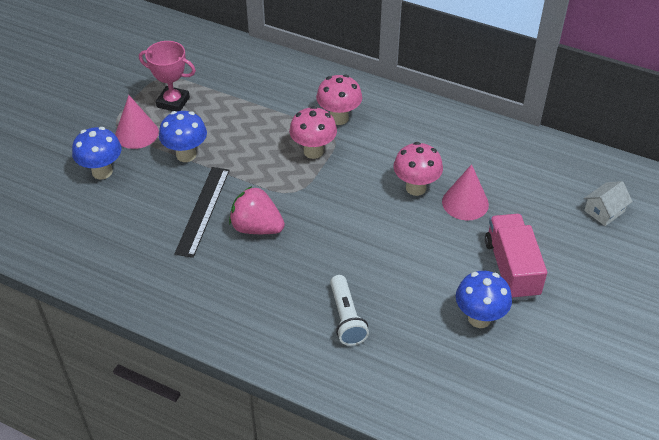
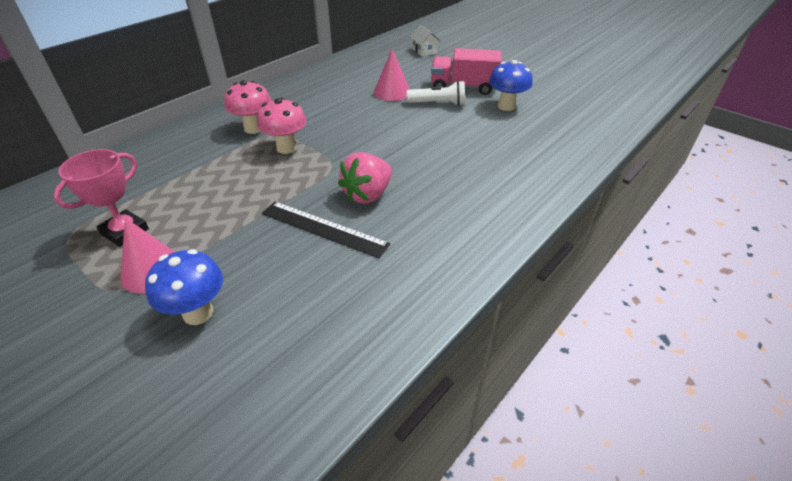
camera: 75 degrees left, 5 degrees down
(186, 155) = (226, 231): blue mushroom -> none
(346, 318) = (494, 161): white flashlight -> white flashlight (438, 103)
(416, 188) = (364, 108): pink mushroom -> none

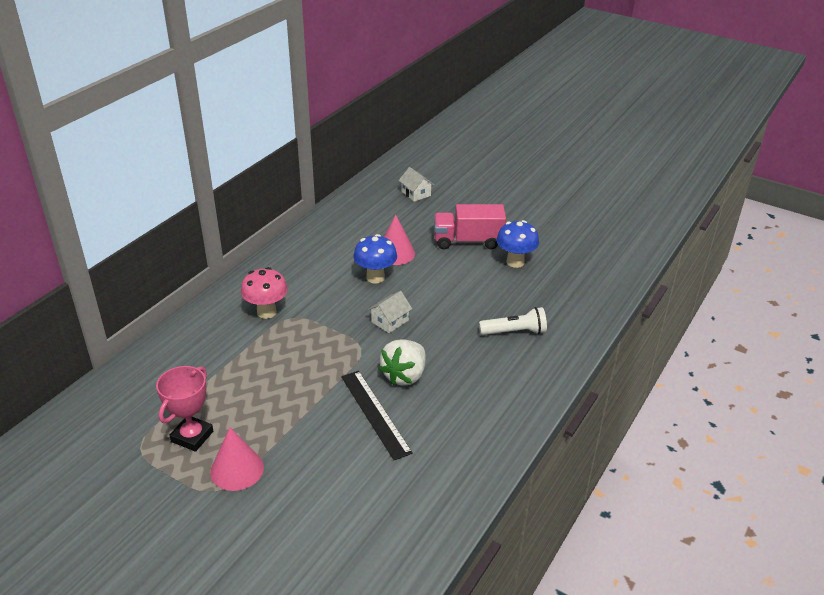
camera: 10 degrees left, 5 degrees down
(198, 313) = (295, 500): blue mushroom -> blue mushroom (375, 277)
(286, 148) = (309, 332): pink mushroom -> none
(323, 228) = (375, 413): black ruler -> black ruler turned 45 degrees clockwise
(367, 195) = (404, 375): pink strawberry -> white strawberry
(368, 145) = (390, 321): none -> white house
(438, 103) = (446, 264): white flashlight -> white flashlight (514, 332)

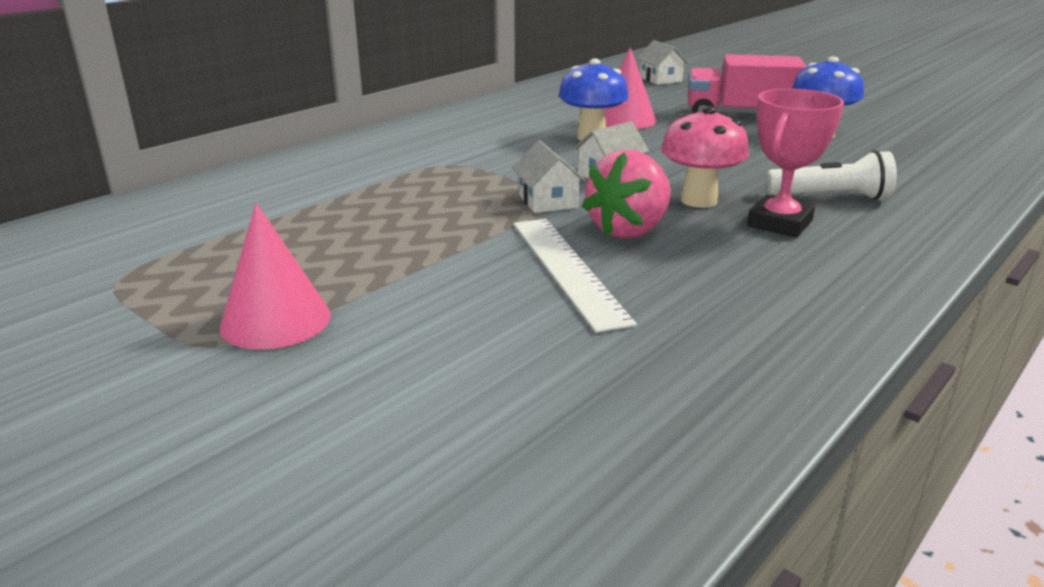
camera: 10 degrees right, 10 degrees down
(192, 436) = (218, 273): pink trophy -> pink trophy (779, 223)
(266, 312) = (411, 158): pink mushroom -> pink mushroom (699, 200)
(357, 351) = (547, 201): none -> white house
(375, 413) = (567, 269): black ruler -> white ruler
(404, 375) = (629, 230): white strawberry -> pink strawberry

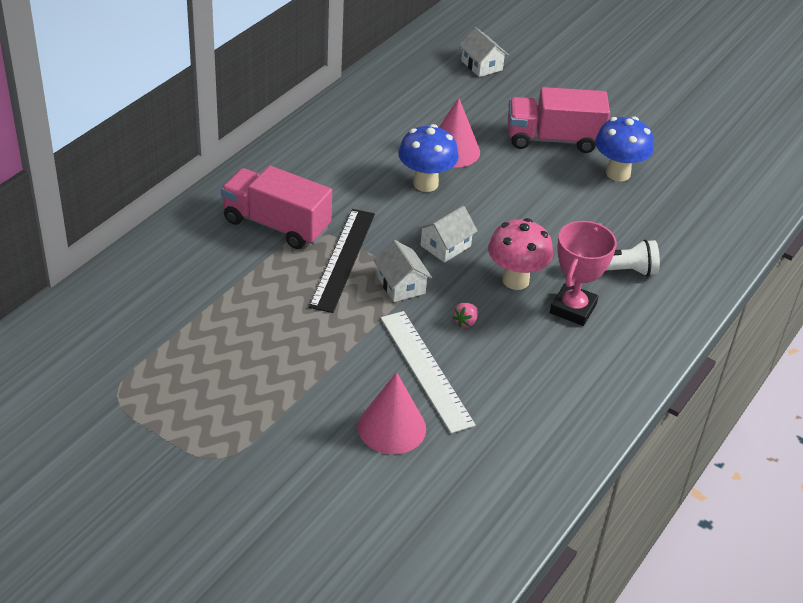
camera: 10 degrees left, 15 degrees up
(275, 320) = (245, 432): pink cone -> pink cone (392, 427)
(409, 159) = (276, 225): none -> pink truck
(479, 182) = (343, 259): none -> black ruler
(629, 230) = (465, 322): pink strawberry -> pink strawberry, size x0.40

